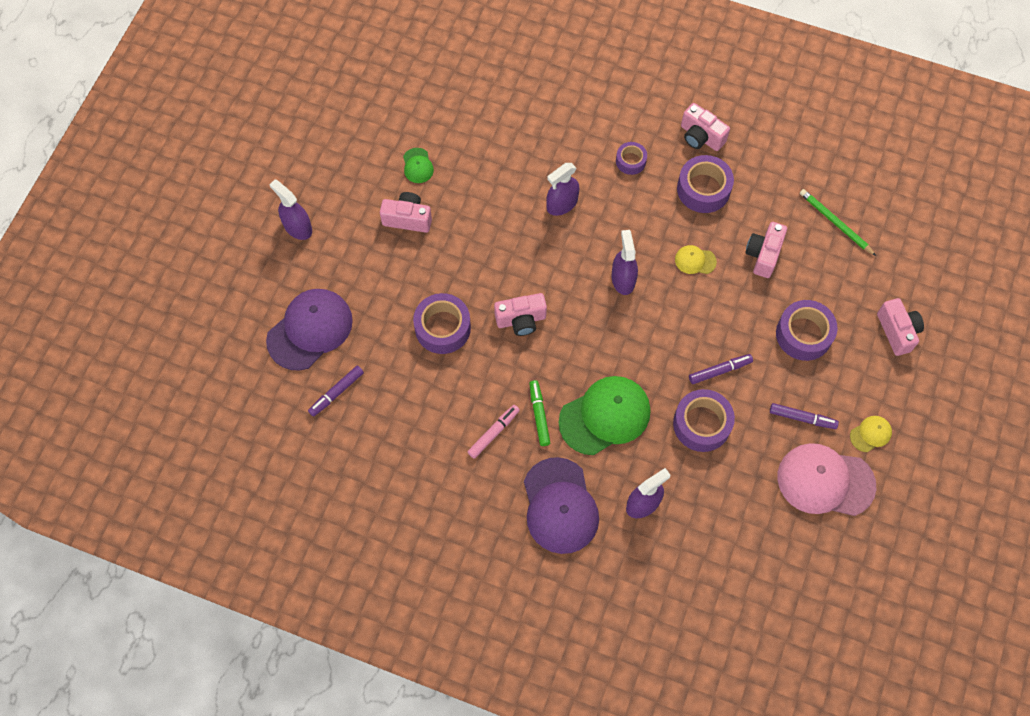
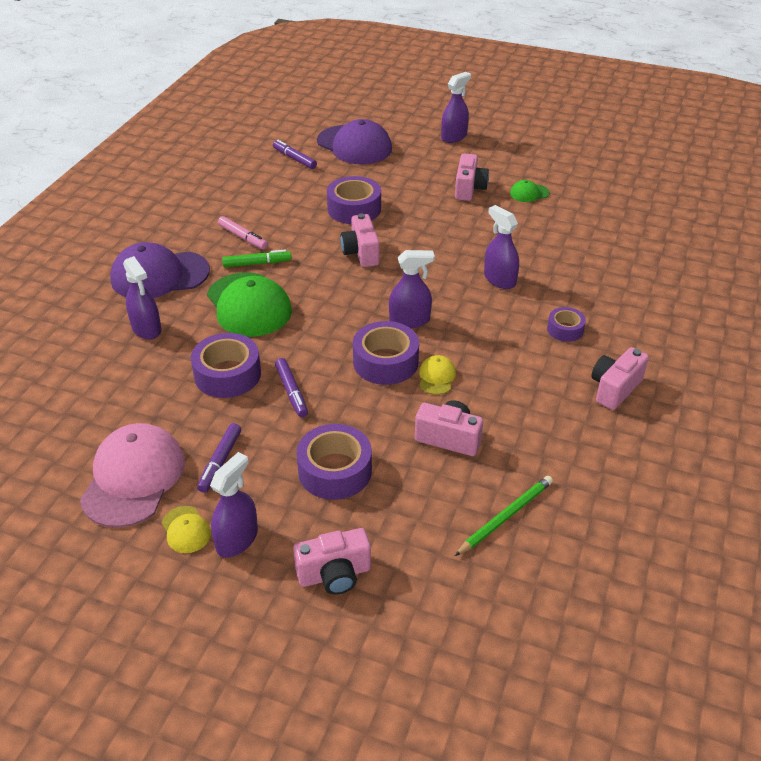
camera: 90 degrees right, 25 degrees down
(703, 189) = (537, 388): purple tape -> purple tape (385, 362)
(875, 397) = (237, 539): none -> purple spray bottle

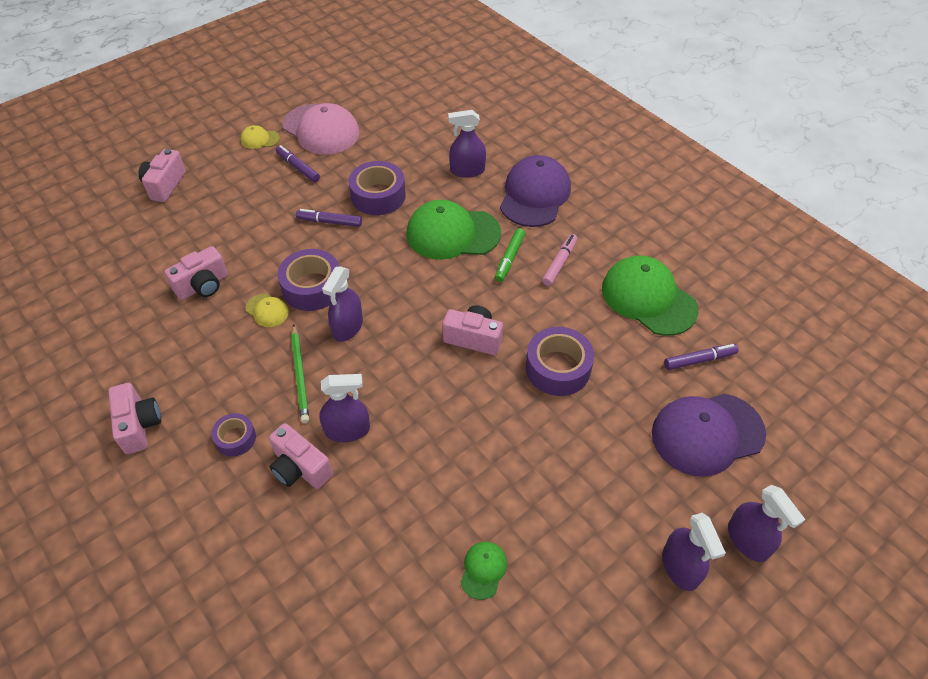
camera: 120 degrees right, 10 degrees up
(237, 539) = (231, 156): purple spray bottle -> purple spray bottle (747, 540)
(243, 237) = (559, 263): pink marker -> pink marker turned 135 degrees clockwise
(250, 189) = (648, 298): none -> green cap
(335, 471) = (237, 215): purple tape -> none
(469, 189) = (533, 505): pink camera -> pink camera (300, 468)
(505, 516) = (113, 280): green pencil -> green pencil (300, 375)

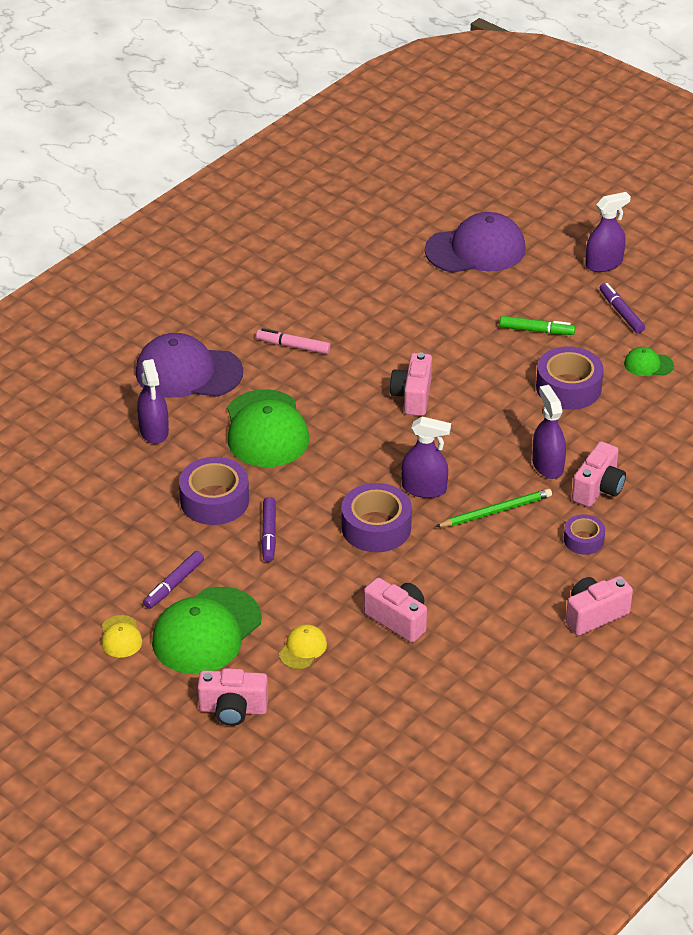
camera: 100 degrees left, 10 degrees down
(267, 310) = (419, 556): yellow cap -> yellow cap (303, 649)
(321, 129) = (91, 579): pink cap -> none
(509, 258) = (295, 382): green marker -> green marker (536, 330)
(558, 368) = (432, 338): purple tape -> purple tape (568, 387)
(648, 298) = (327, 285): green cap -> green cap (206, 631)
(699, 360) = (396, 253): purple marker -> purple marker (621, 312)
(707, 434) = (476, 250): purple cap -> purple cap turned 75 degrees counterclockwise
(747, 540) = (568, 231): purple spray bottle -> none

